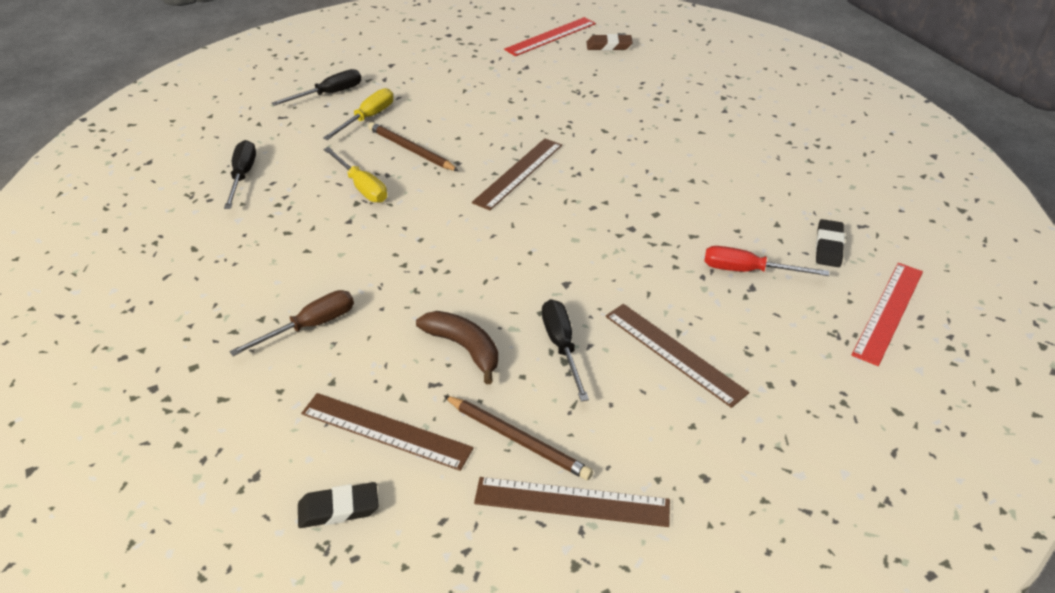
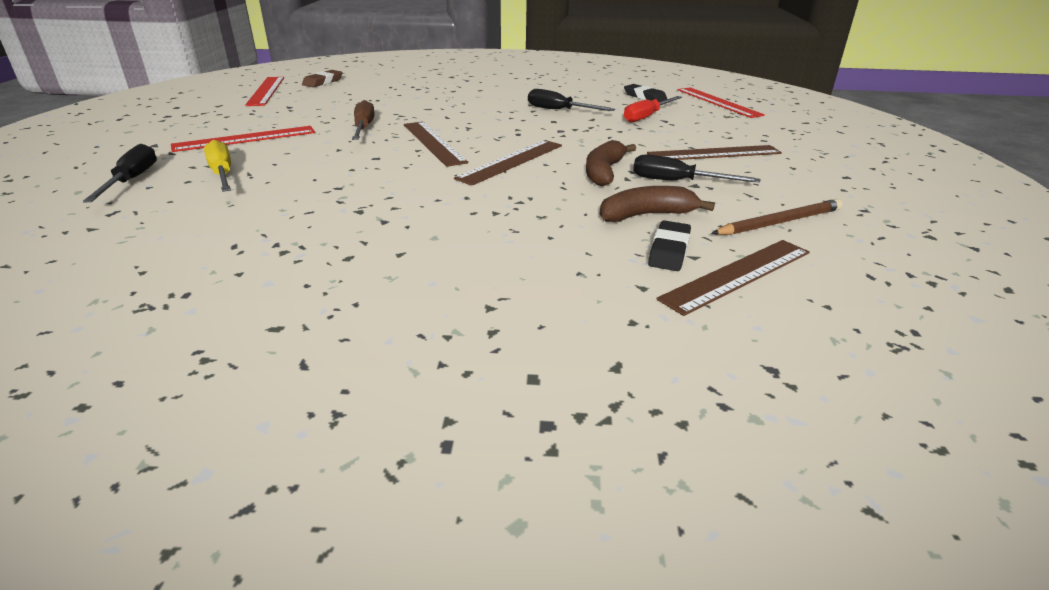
camera: 60 degrees left, 10 degrees down
(242, 176) = (182, 260): black screwdriver -> black screwdriver (559, 110)
(310, 326) = (538, 279): brown screwdriver -> brown screwdriver (363, 128)
(338, 508) = (842, 325): black eraser -> black eraser (669, 250)
(361, 187) = (336, 202): yellow screwdriver -> none
(411, 150) = (319, 169): brown pencil -> none
(437, 89) = (245, 139): none -> red ruler
(543, 293) = (604, 172): none -> brown banana
(572, 501) = (860, 220): brown ruler -> brown ruler (511, 161)

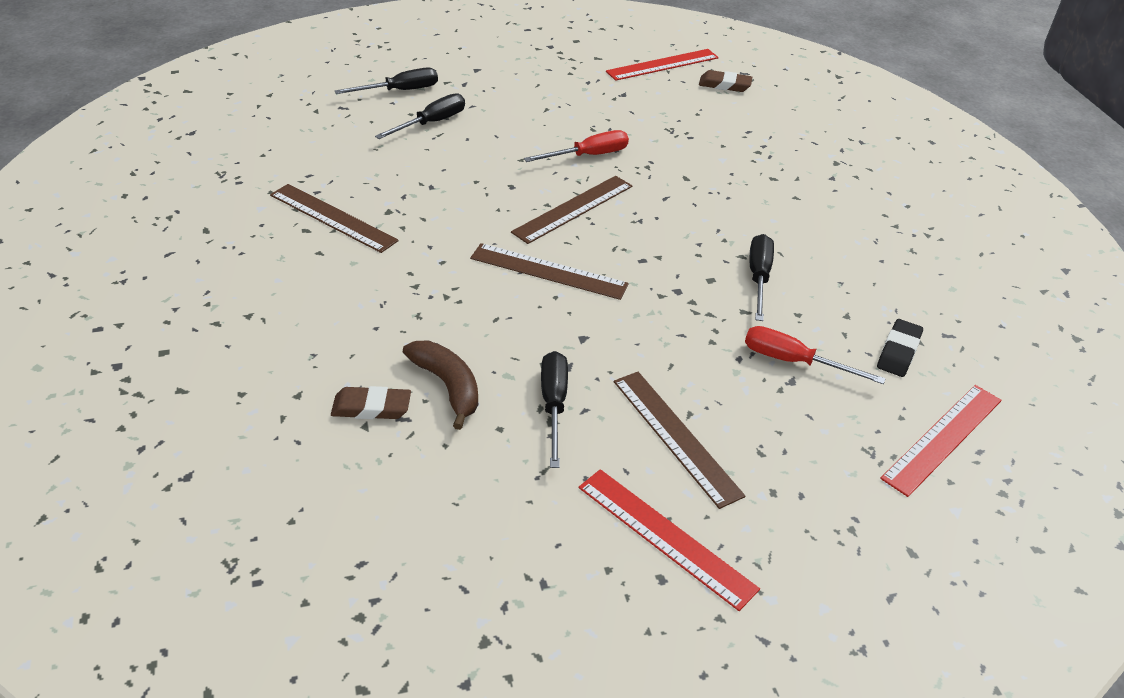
camera: 70 degrees right, 10 degrees up
(222, 174) = (431, 123): yellow screwdriver -> black screwdriver
(245, 139) = (516, 104): red ruler -> red ruler (665, 537)
(363, 128) = (588, 156): brown screwdriver -> red screwdriver
(604, 172) = (554, 343): brown banana -> none
(669, 250) = (371, 407): black eraser -> brown eraser
(738, 275) = (335, 457): brown ruler -> brown ruler (332, 218)
(779, 222) = (471, 494): brown pencil -> none

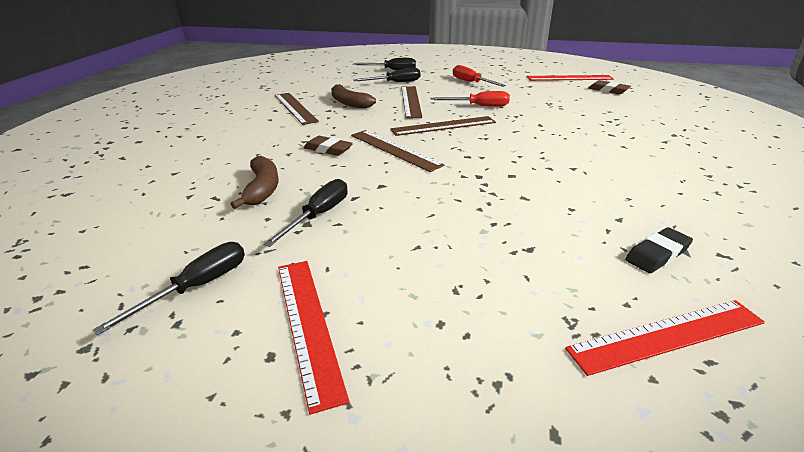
camera: 30 degrees right, 10 degrees down
(371, 407) = (204, 188): brown eraser -> brown eraser (328, 149)
(404, 188) = (349, 103): none -> brown banana
(675, 436) = (390, 258): brown ruler -> brown ruler (411, 101)
(758, 278) = (553, 181): black screwdriver -> black screwdriver (196, 287)
(794, 361) = (542, 236): red screwdriver -> red screwdriver (471, 82)

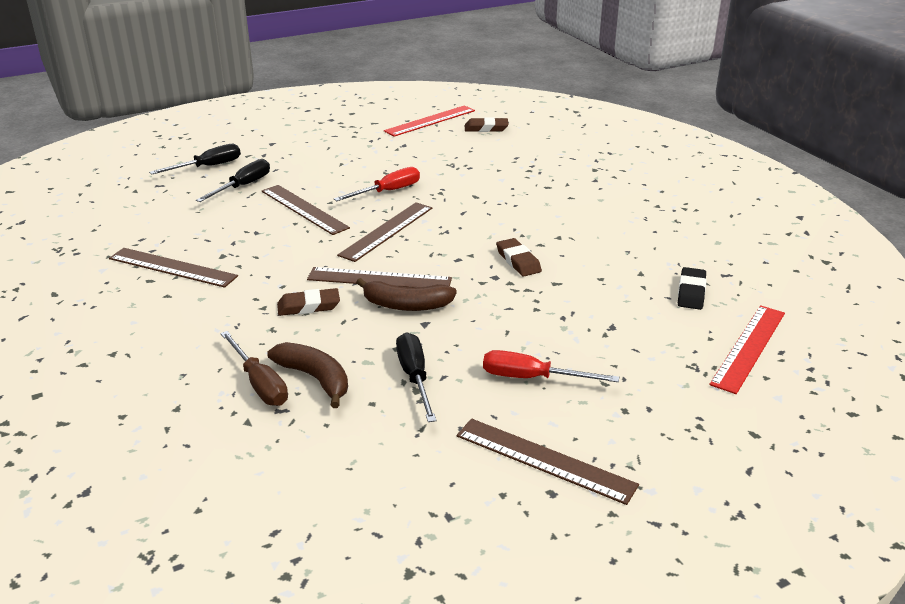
camera: 40 degrees left, 0 degrees up
(196, 287) = (416, 486): black screwdriver -> none
(231, 178) = (259, 383): none -> brown screwdriver
(308, 325) = (544, 460): red ruler -> brown ruler
(349, 103) = (232, 236): brown banana -> brown banana (406, 305)
(471, 82) = (335, 158): red screwdriver -> red screwdriver (532, 378)
(513, 172) = (518, 261): none -> brown eraser

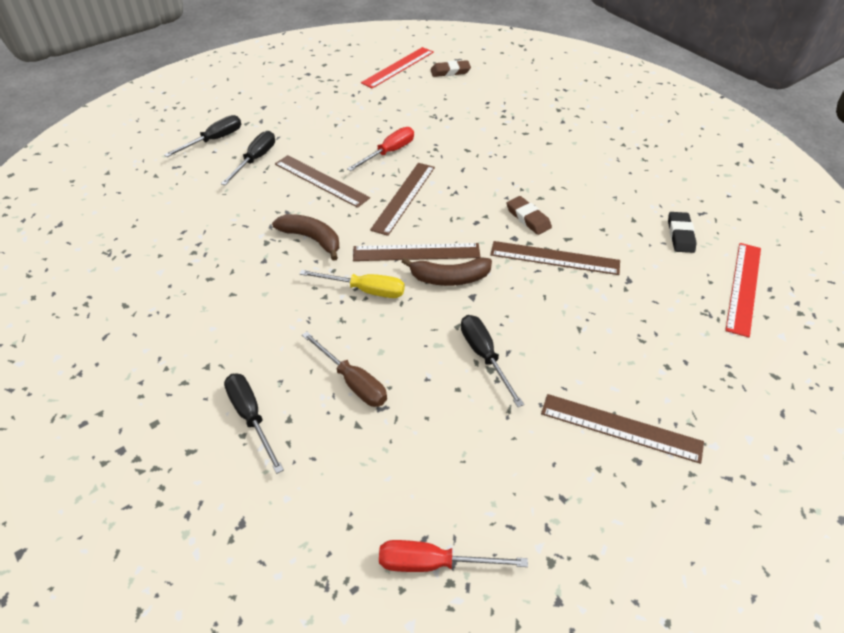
camera: 10 degrees left, 15 degrees up
(138, 401) = (251, 417): none -> black screwdriver
(172, 267) = (225, 261): brown ruler -> brown ruler (554, 258)
(308, 306) = (365, 290): brown eraser -> yellow screwdriver
(315, 379) = (399, 369): brown banana -> brown banana (312, 239)
(532, 378) = (582, 343): red screwdriver -> red screwdriver (433, 563)

